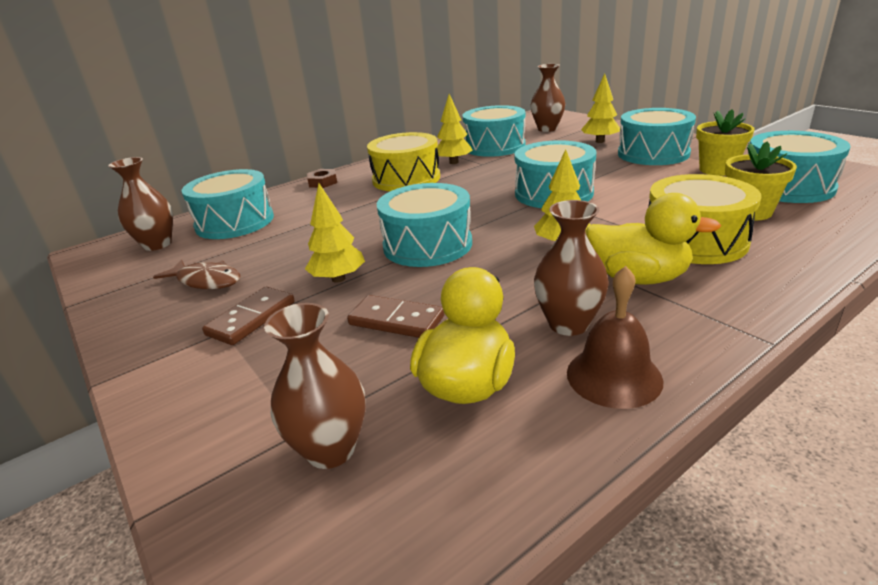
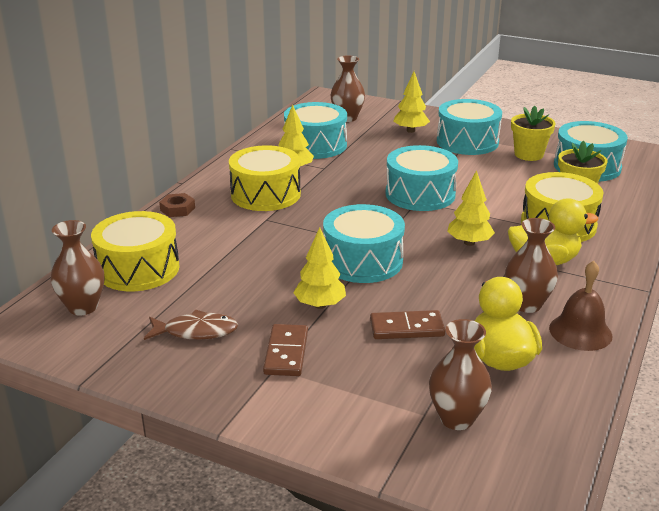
camera: 30 degrees left, 0 degrees up
(235, 222) = (138, 269): turquoise drum -> yellow drum

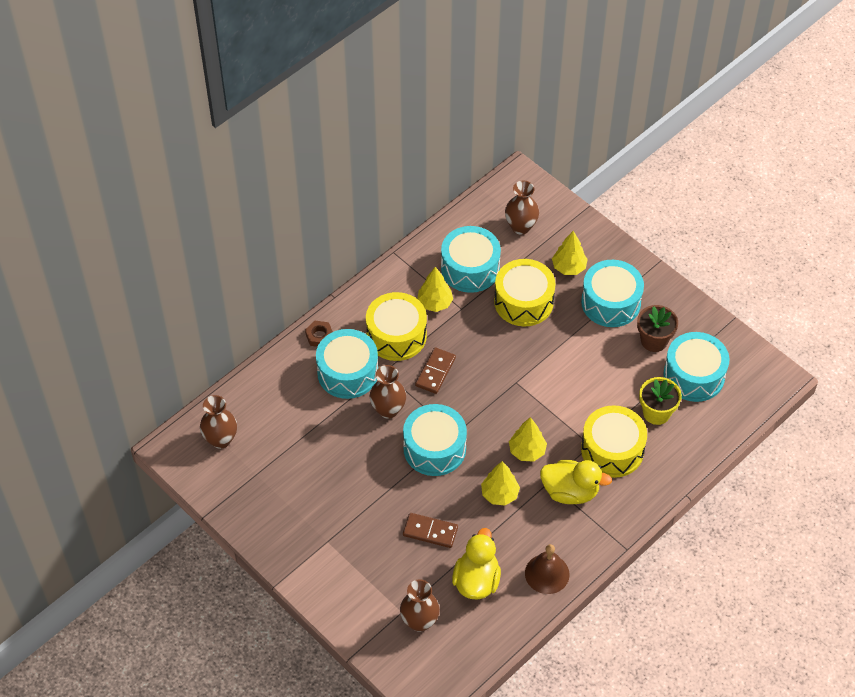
camera: 20 degrees right, 25 degrees up
(138, 269) = (269, 407): yellow drum -> yellow drum (523, 302)
(196, 331) = (288, 489): brown fish -> none
(286, 353) = (340, 530): brown domino -> brown domino (435, 372)
(320, 305) = (382, 489): yellow tree -> yellow tree (499, 494)
(420, 194) = (523, 373): turquoise drum -> turquoise drum (348, 372)
(526, 304) = (527, 534): brown vase -> brown vase (388, 410)
(528, 154) = (654, 340): yellow flower pot -> brown flower pot

